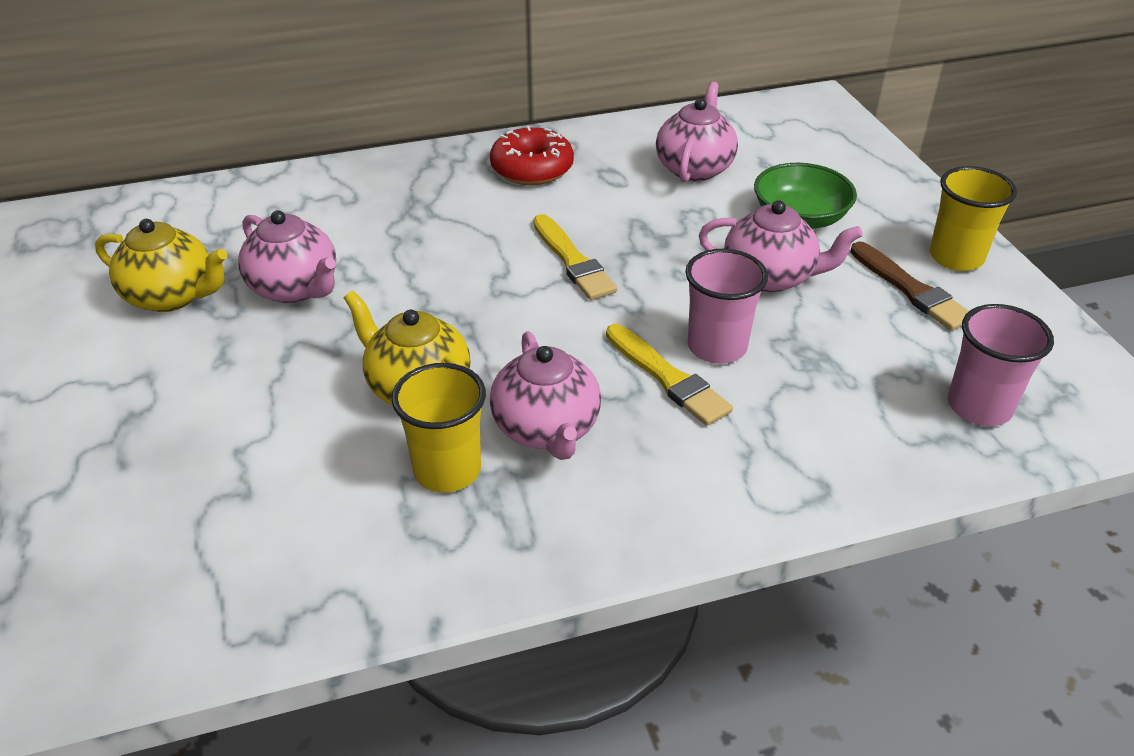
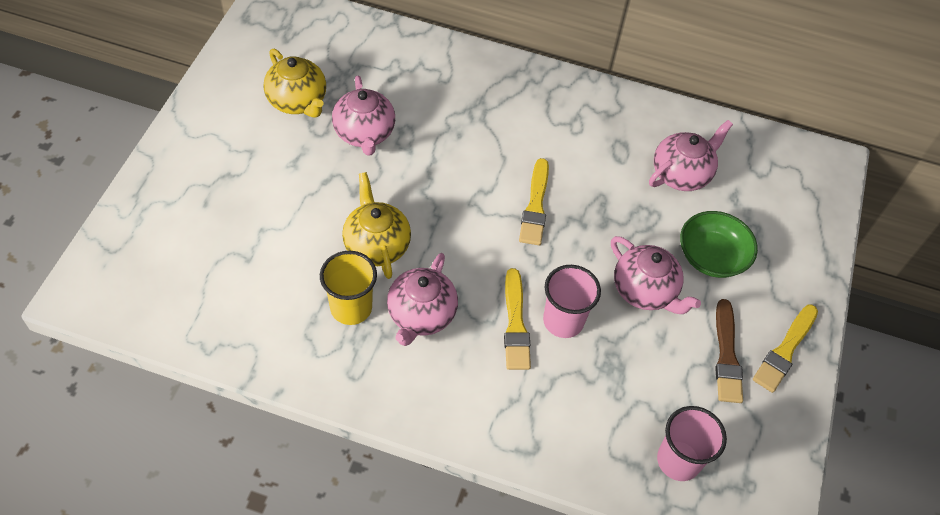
camera: 30 degrees right, 15 degrees up
(532, 168) = (574, 115): red donut -> none
(956, 257) = (785, 350): yellow cup -> yellow brush

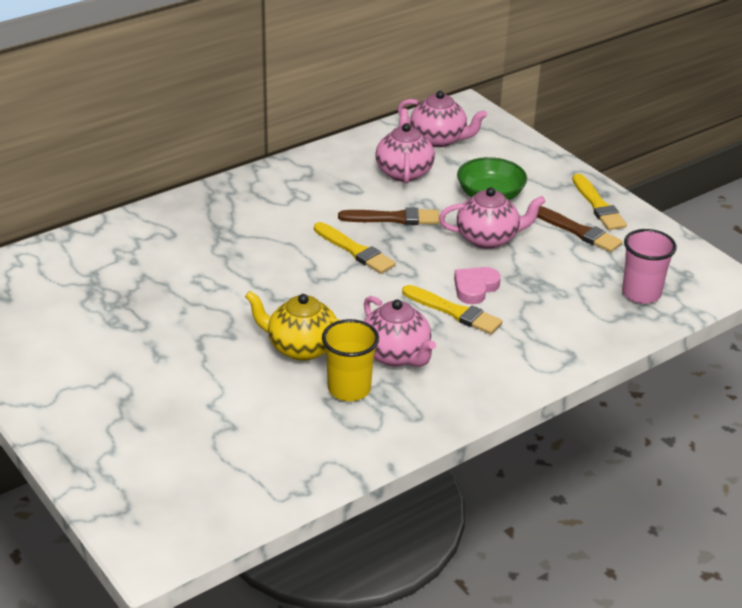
camera: 50 degrees left, 20 degrees down
(298, 101) = (91, 323): yellow teapot -> none
(364, 134) = (175, 302): pink teapot -> pink teapot (439, 139)
(563, 321) = (475, 288): pink cup -> pink heart
(606, 206) = (393, 218): none -> brown brush

